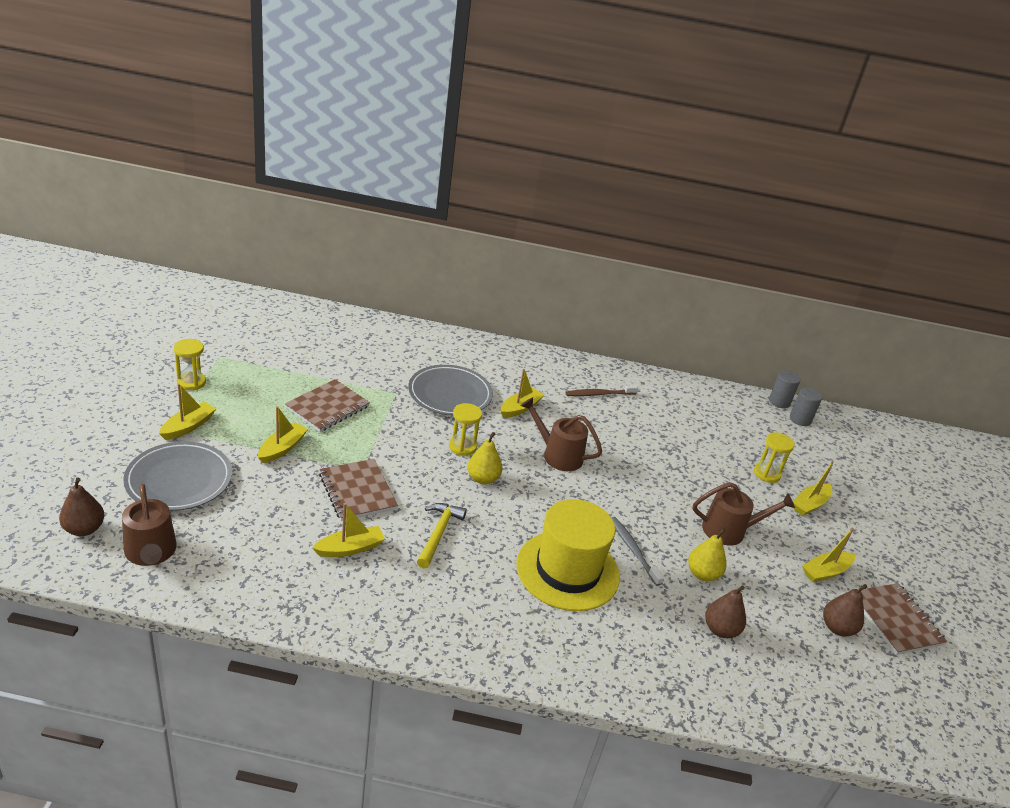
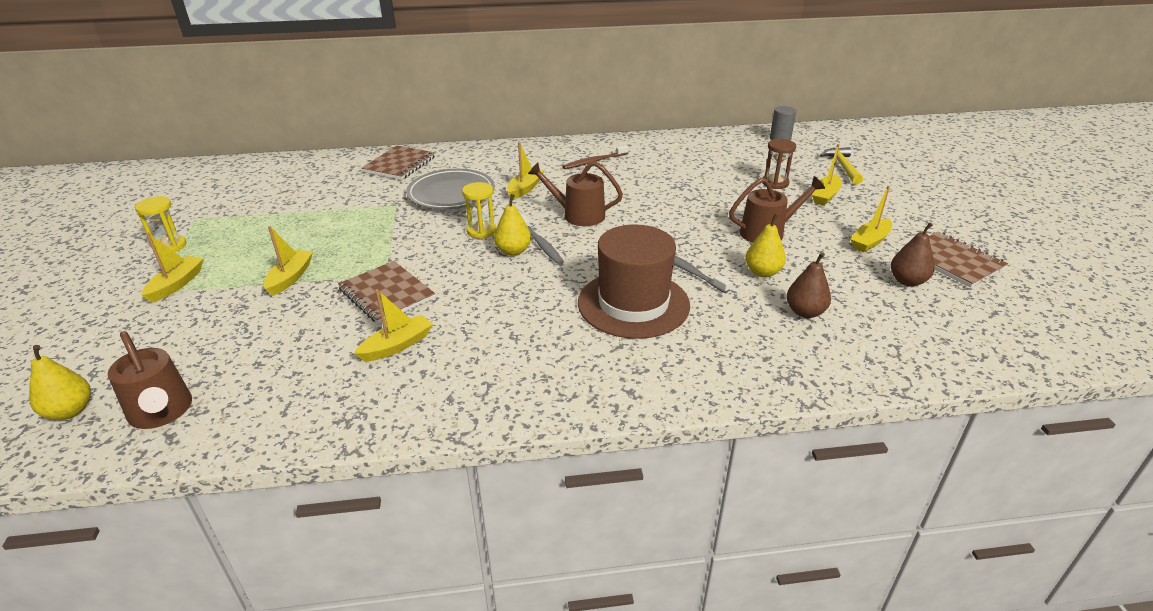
camera: 10 degrees left, 0 degrees up
(84, 529) = (70, 411): brown pear -> yellow pear
(179, 480) = (179, 334): grey plate -> none
(327, 407) = (328, 232): brown notebook -> brown notebook (400, 164)
(438, 533) = (488, 307): yellow hammer -> yellow hammer (842, 166)
(510, 478) = (541, 244): none -> grey toothbrush
(567, 570) = (633, 304): yellow hat -> brown hat
(766, 474) = (775, 183): yellow hourglass -> brown hourglass
(779, 402) = (755, 131): grey cylinder -> none

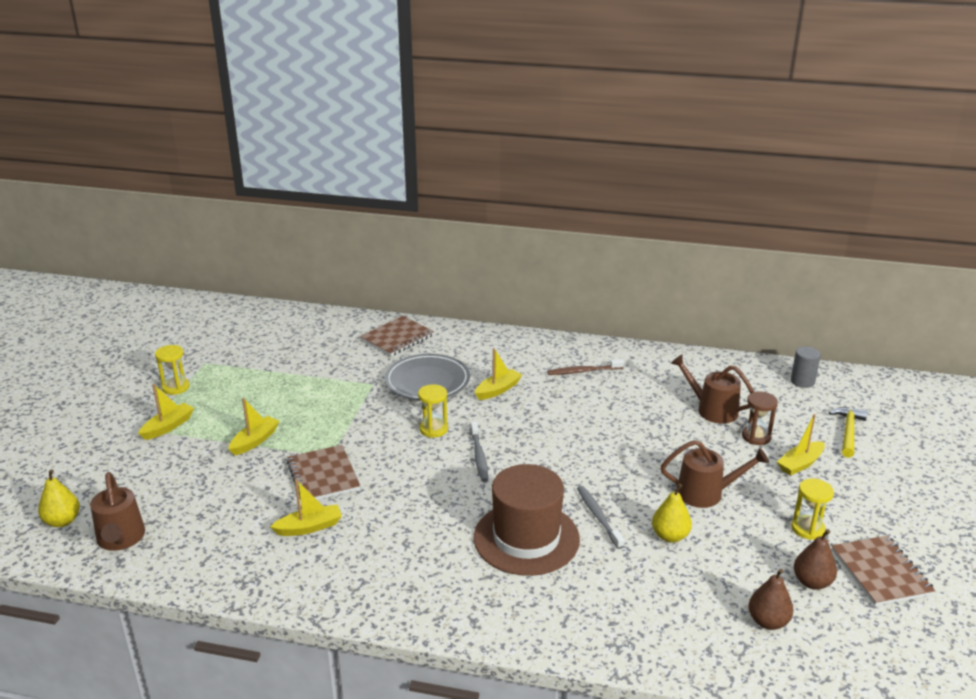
camera: 20 degrees right, 5 degrees down
(513, 251) = (450, 458): yellow pear -> none
(578, 215) = (531, 431): brown watering can -> brown watering can (712, 410)
(805, 312) = (681, 588): brown pear -> brown pear (768, 621)
(870, 241) = (807, 529): yellow boat -> yellow hourglass

